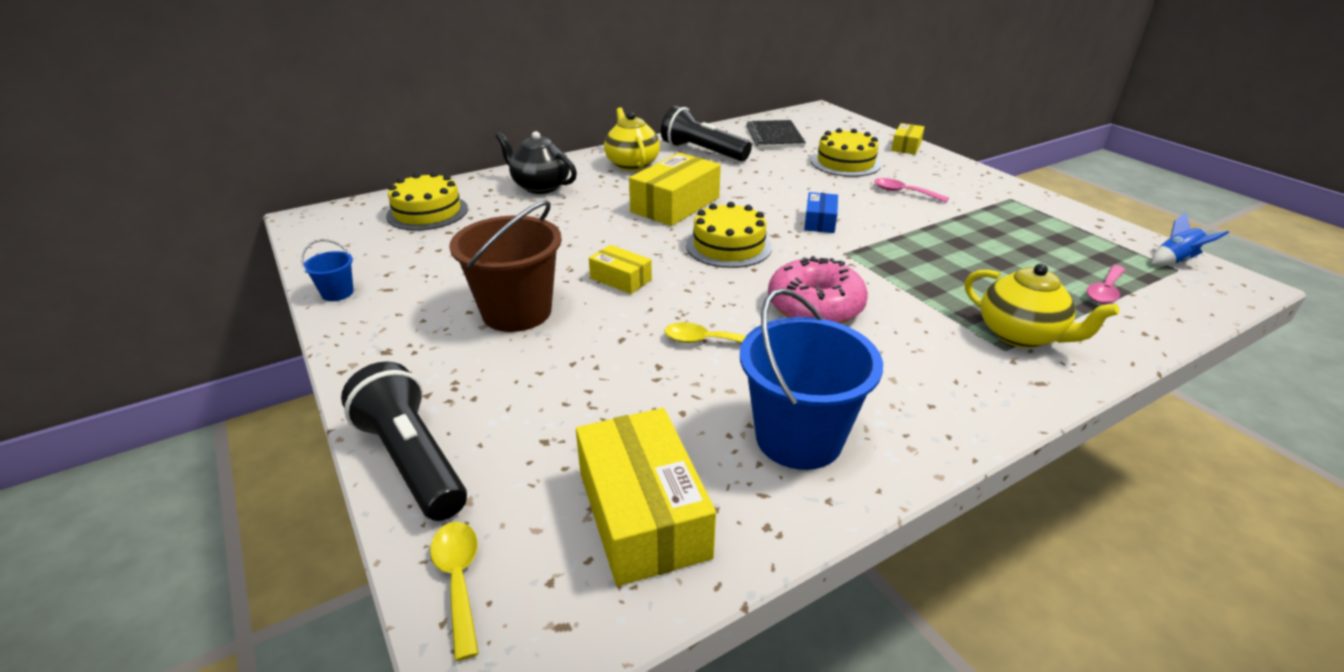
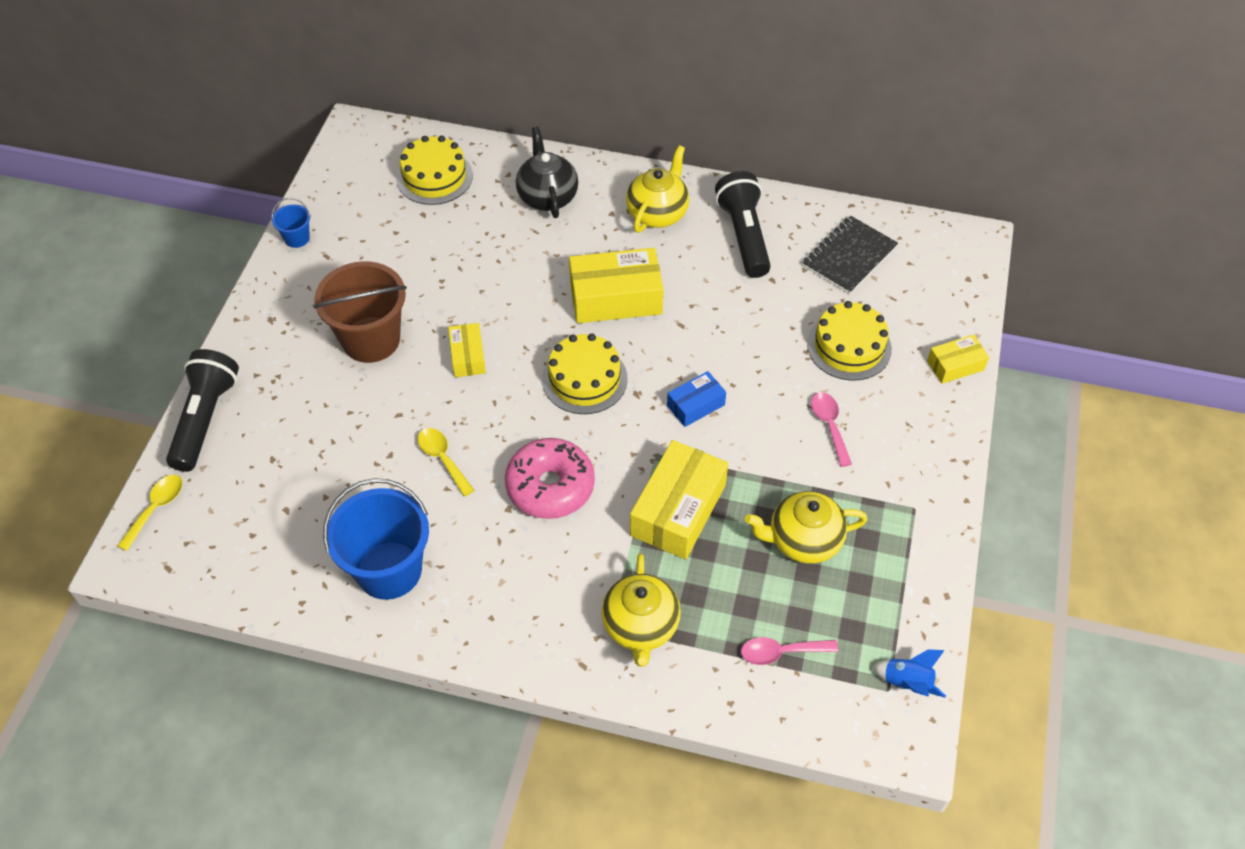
camera: 45 degrees right, 20 degrees up
(642, 513) = (261, 544): yellow box -> yellow box (678, 510)
(998, 240) = (803, 540): none -> yellow teapot

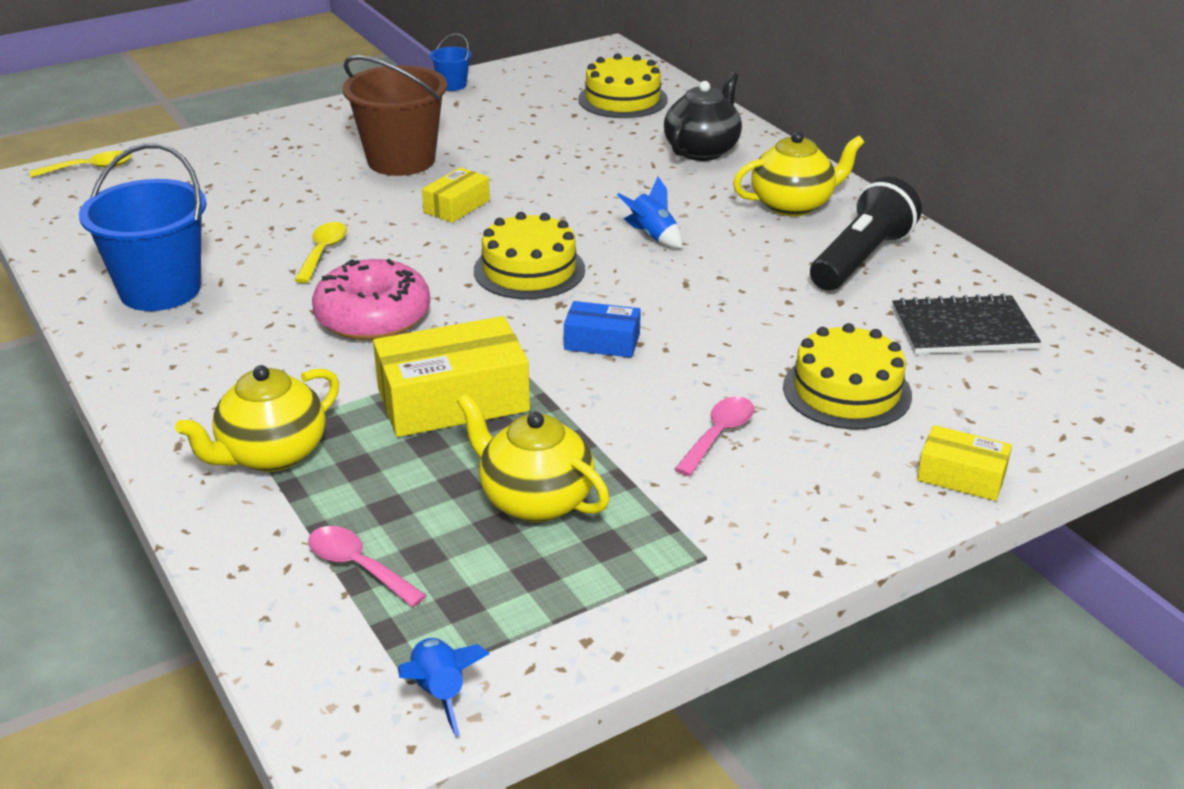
camera: 45 degrees right, 20 degrees down
(205, 419) = (209, 142): black flashlight -> none
(616, 298) = (652, 236): yellow box -> blue rocket

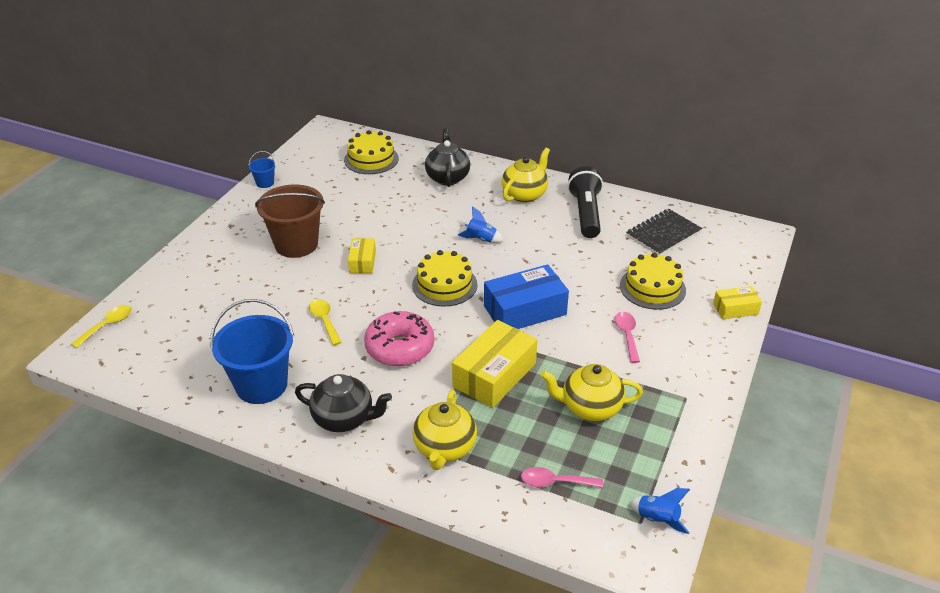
camera: 35 degrees left, 5 degrees up
(200, 366) = (344, 419): none -> black teapot
(602, 342) = (525, 310): blue box -> blue box, size x1.84

